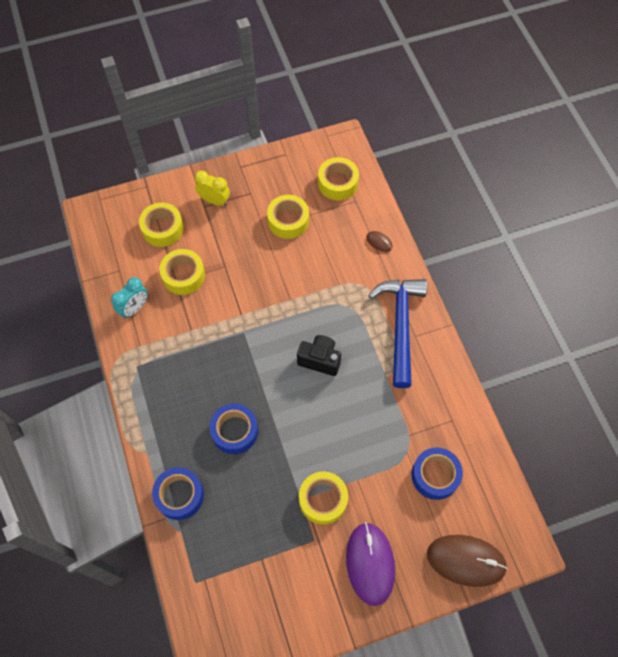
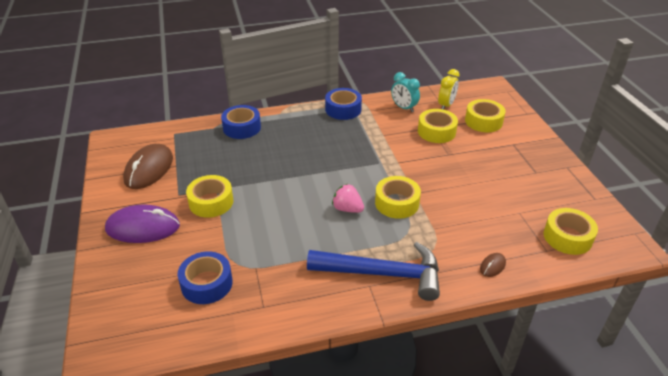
camera: 95 degrees right, 25 degrees down
(214, 201) = (521, 150): yellow clock -> yellow clock (446, 105)
(235, 431) = (287, 155): blue tape -> blue tape (343, 109)
(288, 221) = (507, 196): yellow tape -> yellow tape (397, 203)
(320, 360) = (347, 209): black camera -> pink strawberry
(466, 560) = (112, 298): brown mouse -> brown mouse (149, 169)

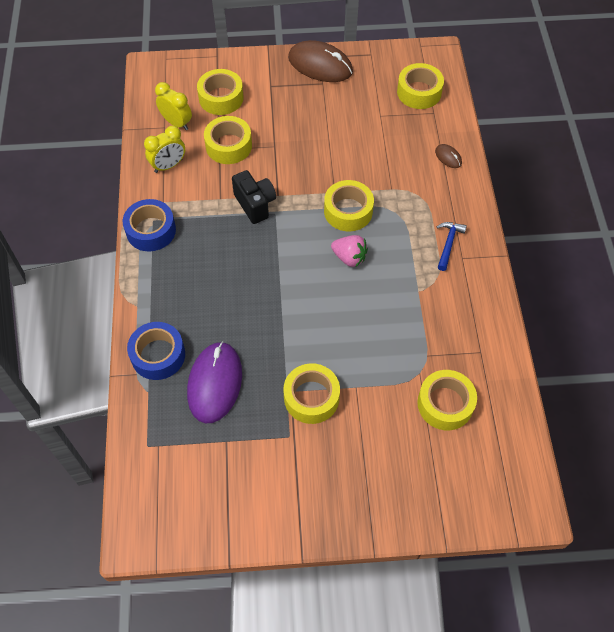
camera: 80 degrees left, 20 degrees up
(143, 227) = (345, 476): purple mouse -> purple mouse (215, 383)
(149, 169) = (226, 476): brown mouse -> brown mouse (320, 65)
(207, 283) = (445, 404): blue tape -> yellow tape
(347, 209) = (349, 258): pink strawberry -> pink strawberry turned 105 degrees counterclockwise
(382, 274) = (448, 244): blue hammer -> blue hammer, size x0.44
(384, 152) = (255, 204): none -> black camera
(404, 108) = (168, 166): turquoise clock -> yellow clock

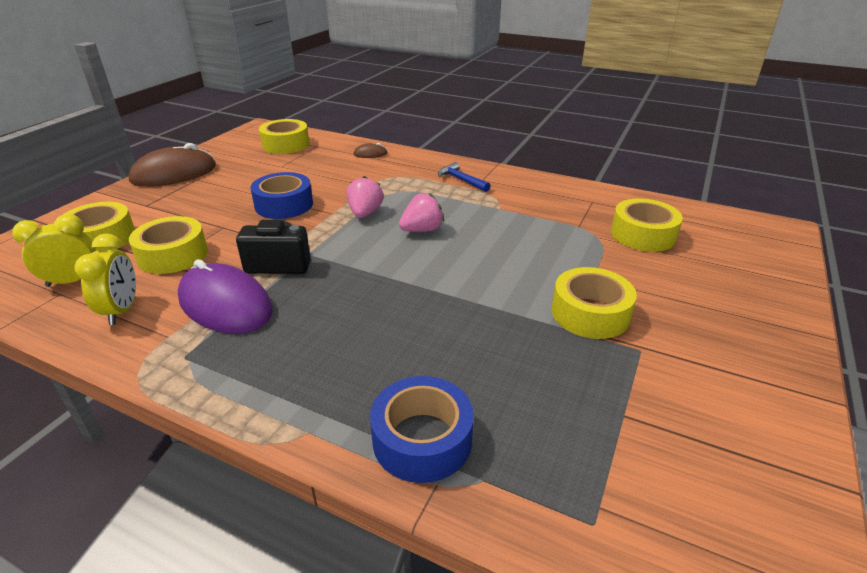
camera: 60 degrees left, 25 degrees down
(151, 230) = (197, 365): blue tape -> blue tape (284, 205)
(215, 383) = (517, 391): purple mouse -> purple mouse (225, 304)
(348, 211) = (365, 213): yellow tape -> pink strawberry

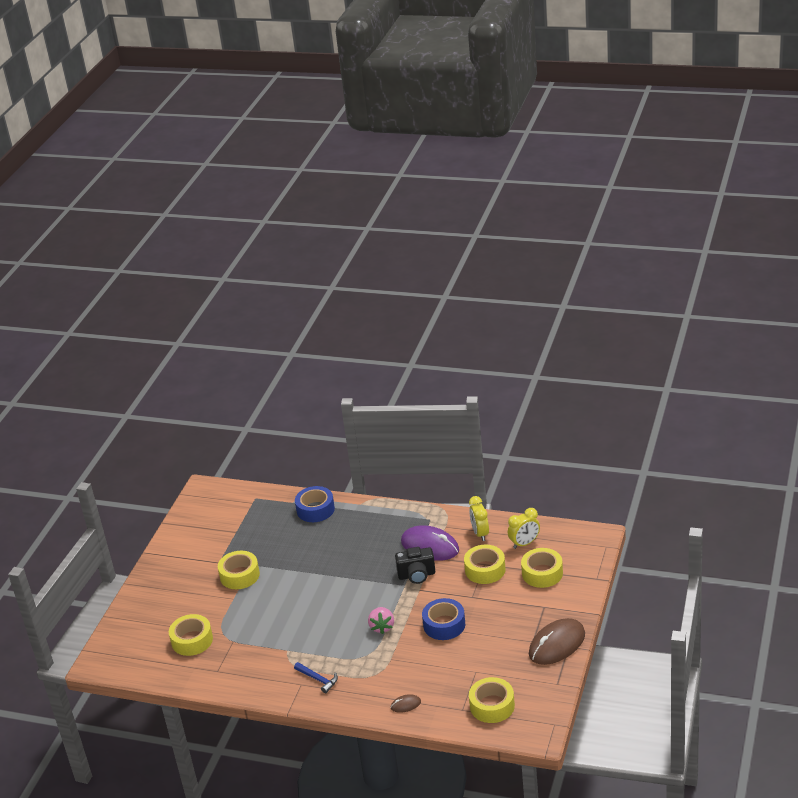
camera: 175 degrees right, 0 degrees up
(422, 230) = (338, 618): pink strawberry -> none

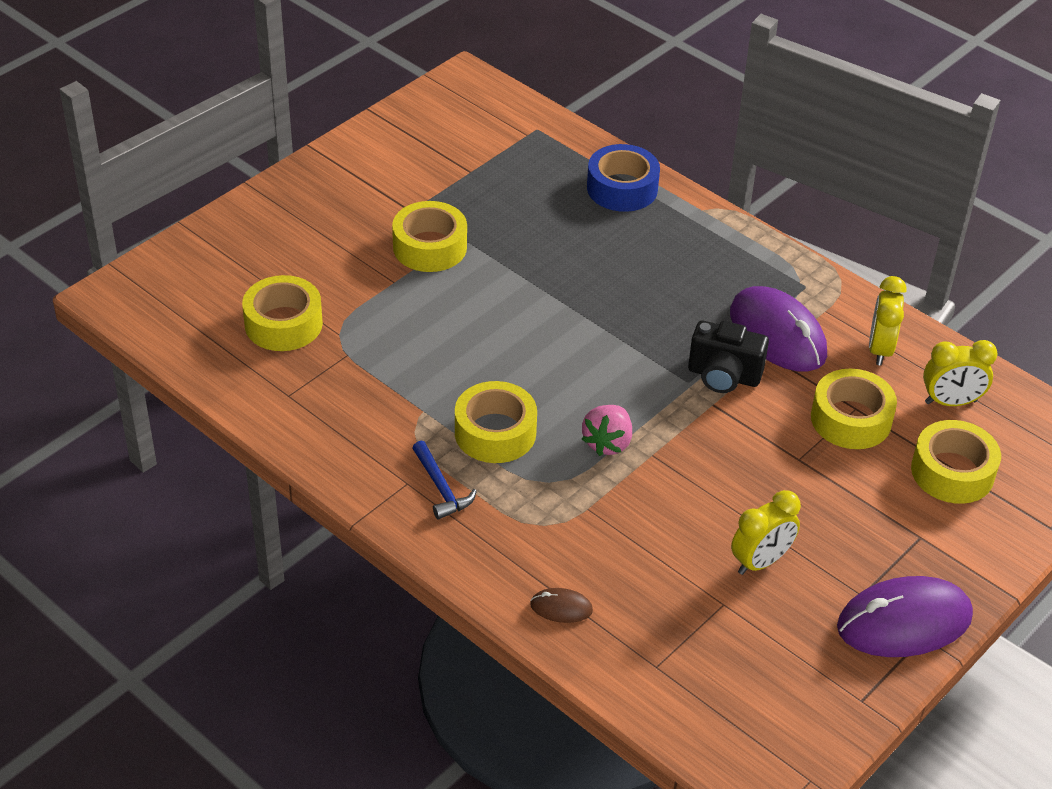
camera: 20 degrees right, 10 degrees up
(444, 625) = (718, 488): blue tape -> none
(481, 647) = (761, 562): none -> yellow clock
(492, 706) = (714, 685): yellow tape -> yellow tape (495, 432)
(557, 644) = (904, 622): brown mouse -> purple mouse

